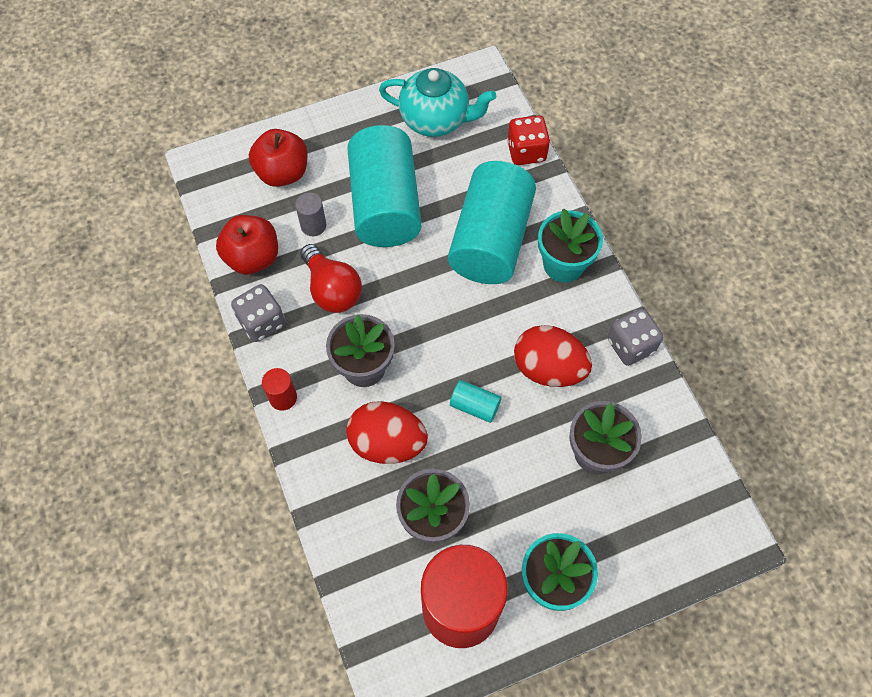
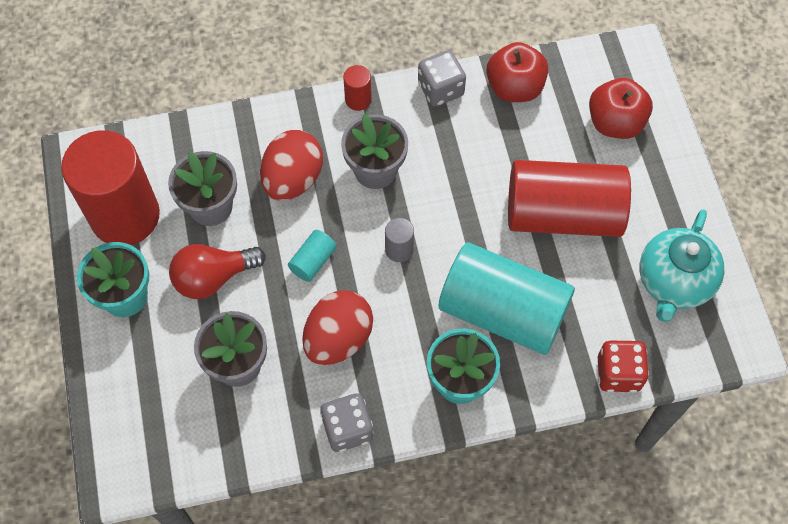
camera: 100 degrees right, 0 degrees up
(313, 225) = (545, 144): grey cylinder -> grey cylinder (399, 249)
(332, 290) = (466, 152): red light bulb -> red light bulb (213, 277)
(385, 204) = (562, 214): turquoise cylinder -> red cylinder

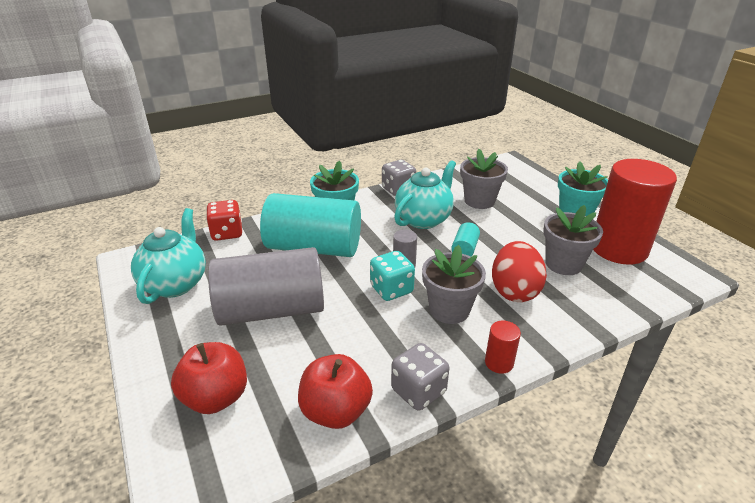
camera: 165 degrees right, 30 degrees down
(213, 277) = (527, 231): red light bulb -> none
(338, 338) = (424, 219): red egg -> turquoise teapot
(426, 213) = (391, 289): none -> turquoise dice
(562, 214) = (271, 310): red cylinder -> grey cylinder

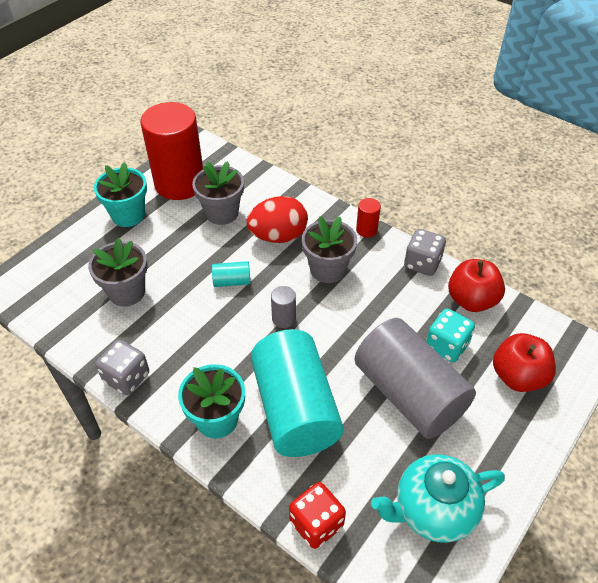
camera: 115 degrees left, 15 degrees up
(391, 289) = (325, 315): turquoise dice -> turquoise dice (446, 346)
(424, 219) = (189, 329): turquoise teapot -> none

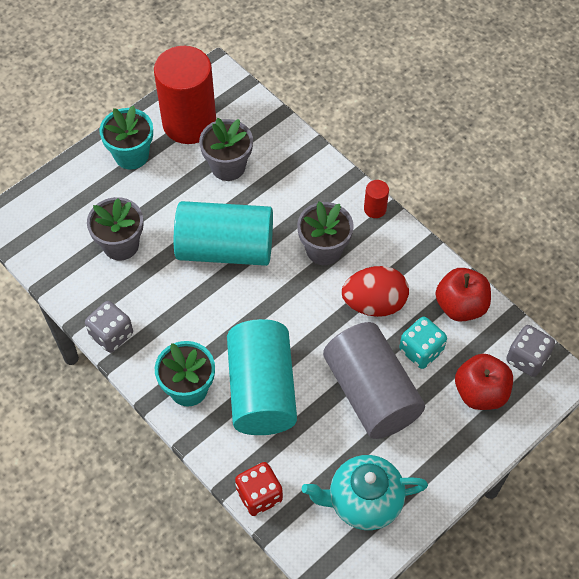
camera: 10 degrees right, 10 degrees up
(232, 281) = (225, 248): turquoise cylinder -> turquoise cylinder, size x2.49
(278, 236) = (281, 203): red egg -> red egg (374, 303)
(284, 318) = (269, 297): grey cylinder -> none
(422, 263) = (422, 257): grey dice -> grey dice (527, 359)

